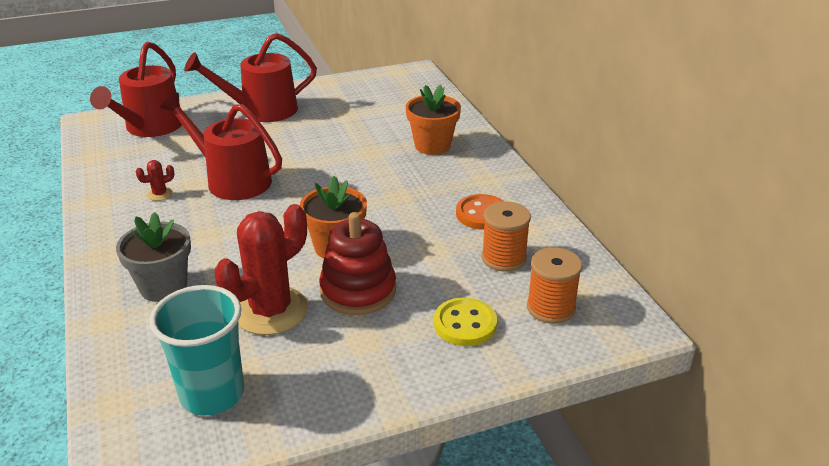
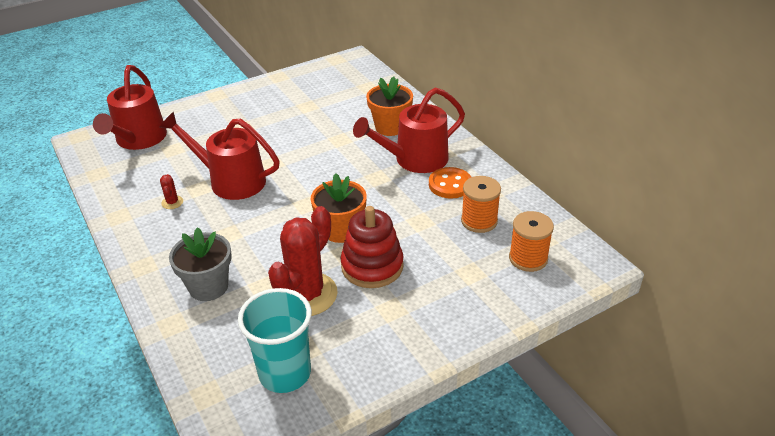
camera: 10 degrees left, 5 degrees up
(160, 194) = (172, 202): red cactus -> red cactus turned 60 degrees counterclockwise
(262, 110) = (232, 111): red watering can -> red watering can (415, 159)
(465, 324) = (466, 282): yellow button -> none

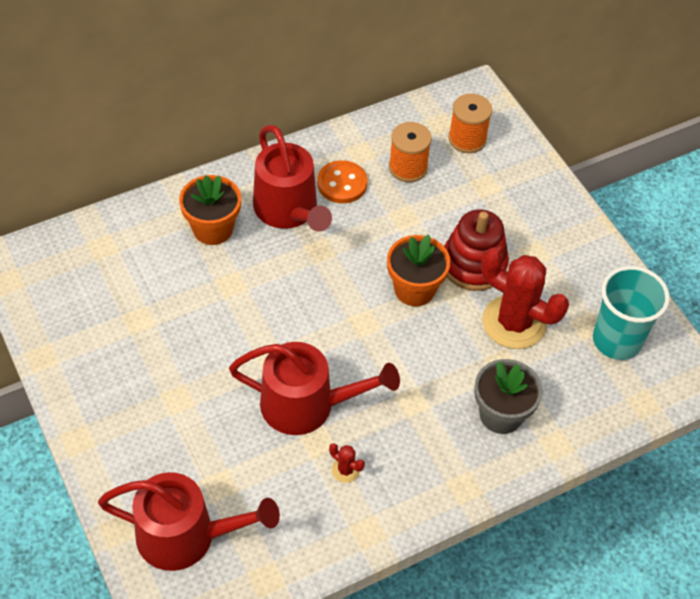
camera: 90 degrees left, 15 degrees up
(172, 202) = (345, 470): red cactus -> red cactus turned 45 degrees clockwise
(231, 181) = (306, 405): red watering can -> red watering can turned 105 degrees counterclockwise

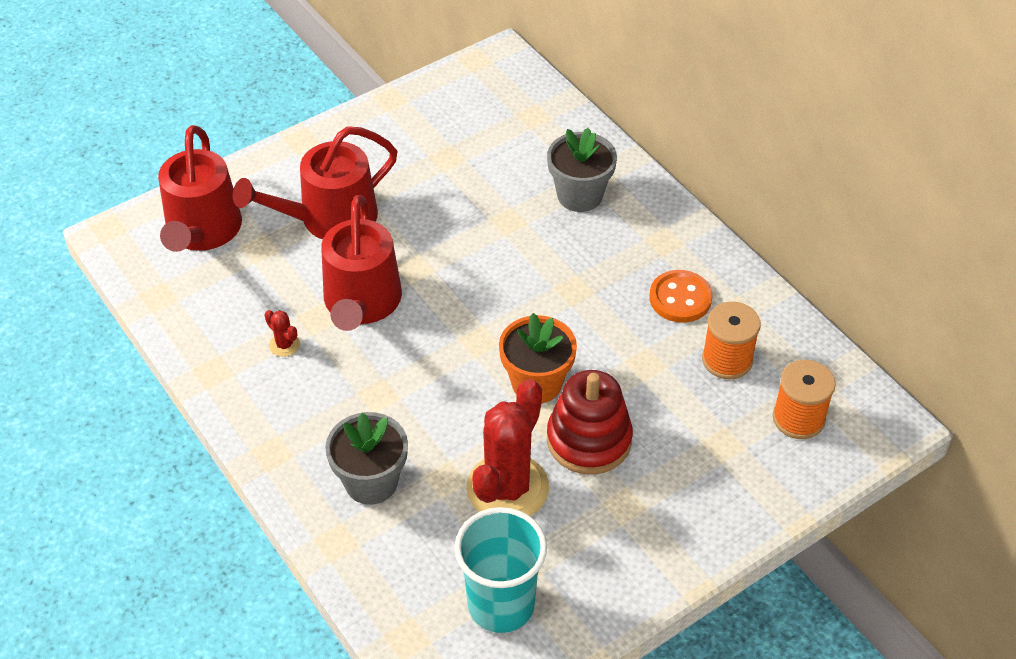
camera: 85 degrees right, 5 degrees down
(213, 229) = (579, 195): orange flower pot -> grey flower pot
(288, 210) = (624, 255): red watering can -> red watering can (329, 219)
(345, 470) = (284, 345): red cactus -> red cactus turned 75 degrees counterclockwise

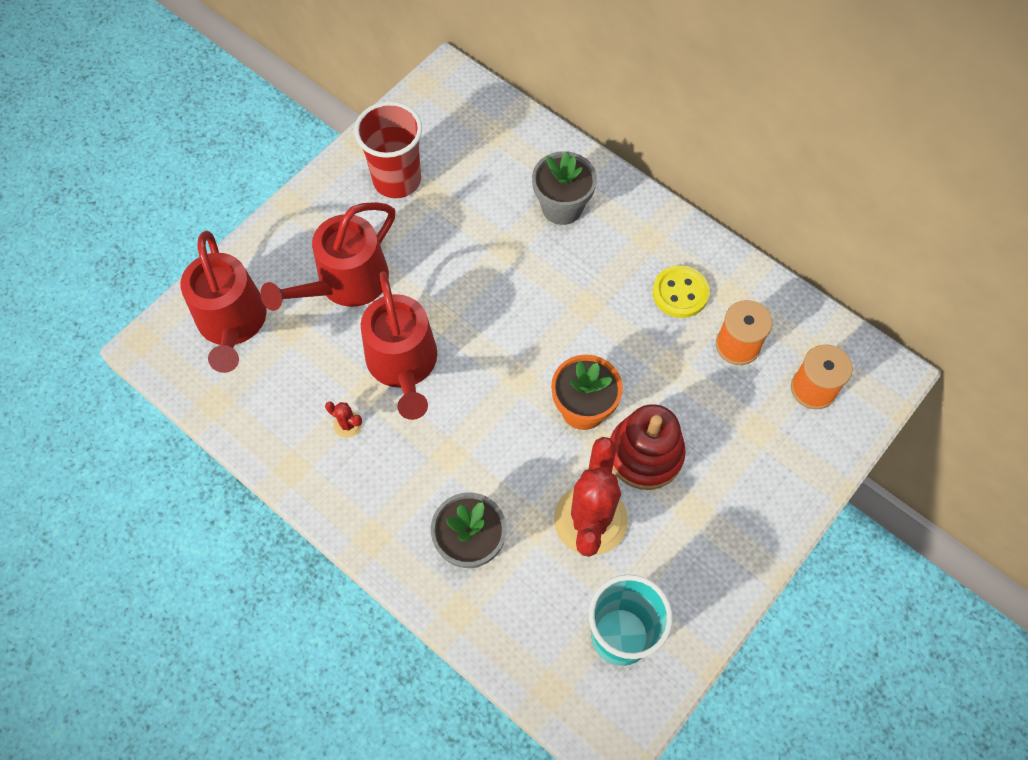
camera: 15 degrees left, 15 degrees up
(415, 138) = (397, 180): none -> red cup
(680, 298) = (680, 293): orange button -> yellow button

